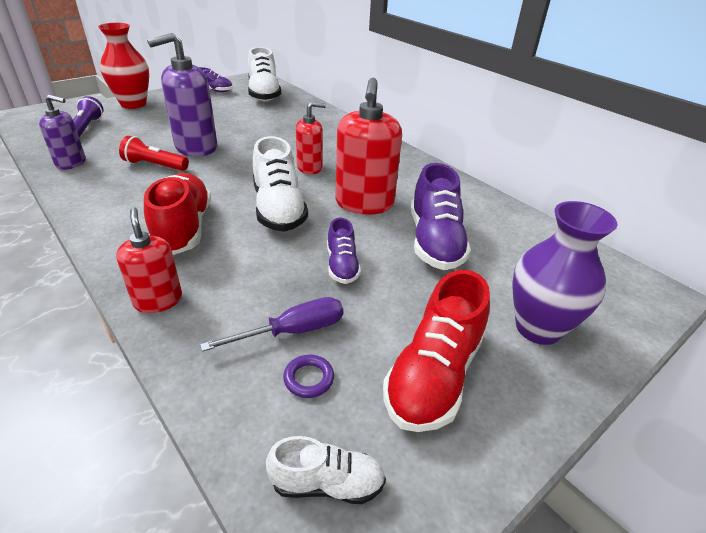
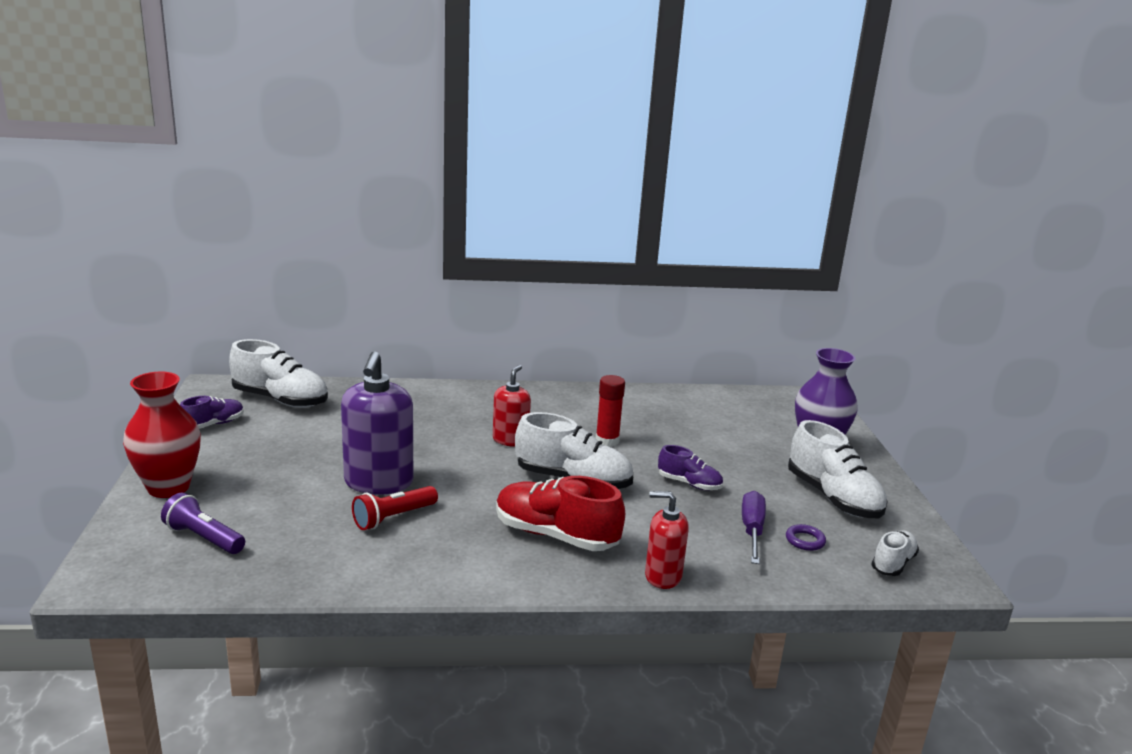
camera: 55 degrees left, 15 degrees down
(71, 163) = (310, 569): purple soap dispenser -> none
(364, 203) = (607, 441): red soap dispenser -> red glue stick
(434, 242) = (693, 437): purple shoe -> none
(434, 375) = (833, 498): red shoe -> white shoe

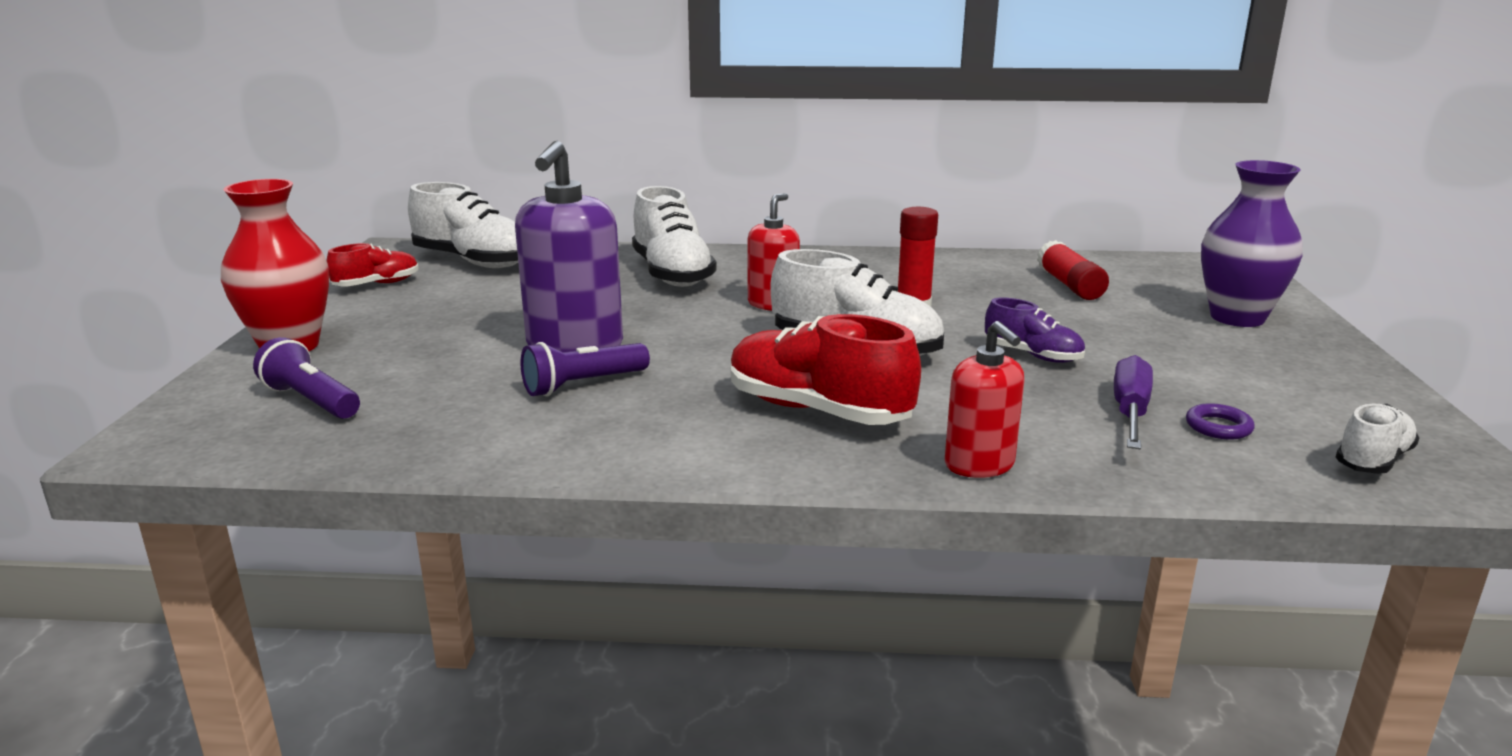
camera: 10 degrees right, 0 degrees up
(213, 424) = (377, 284): purple shoe -> red shoe
(393, 518) = (583, 385): red flashlight -> purple flashlight
(662, 576) = (979, 465): red soap dispenser -> red soap dispenser turned 135 degrees counterclockwise
(710, 419) = (1069, 285): none -> red glue stick
(833, 498) = (1264, 376): white shoe -> white shoe (672, 274)

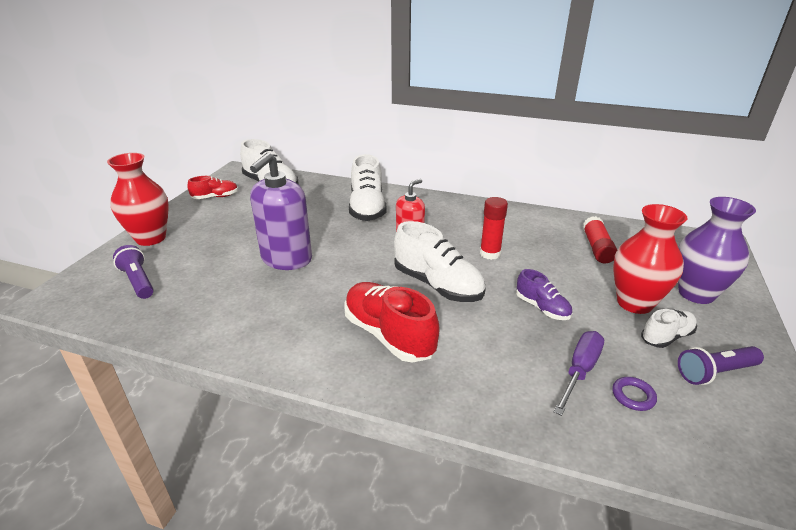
camera: 15 degrees right, 10 degrees up
(583, 385) = (274, 291): purple flashlight -> purple flashlight (715, 373)
(979, 465) = (460, 401): red soap dispenser -> none
(1160, 336) = (634, 303): none -> red vase
(1373, 460) = (729, 451): white shoe -> white shoe (666, 337)

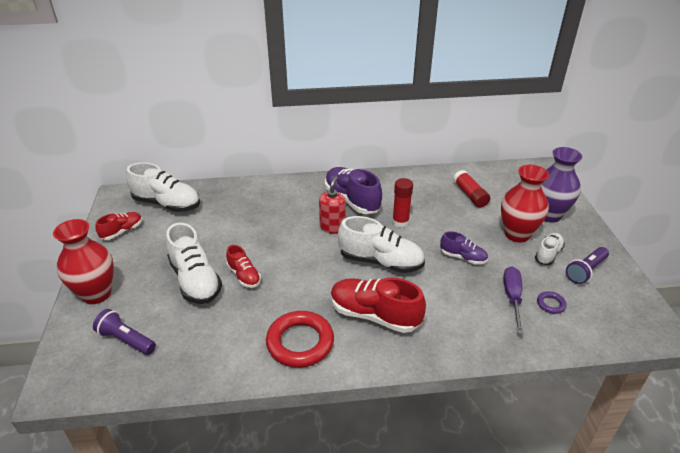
camera: 25 degrees left, 5 degrees up
(286, 259) = (244, 276): purple soap dispenser -> red shoe
(288, 335) = (300, 342): none -> red ring
(367, 208) = (275, 205): white shoe -> white shoe (195, 280)
(450, 221) = (352, 200): none -> purple shoe

